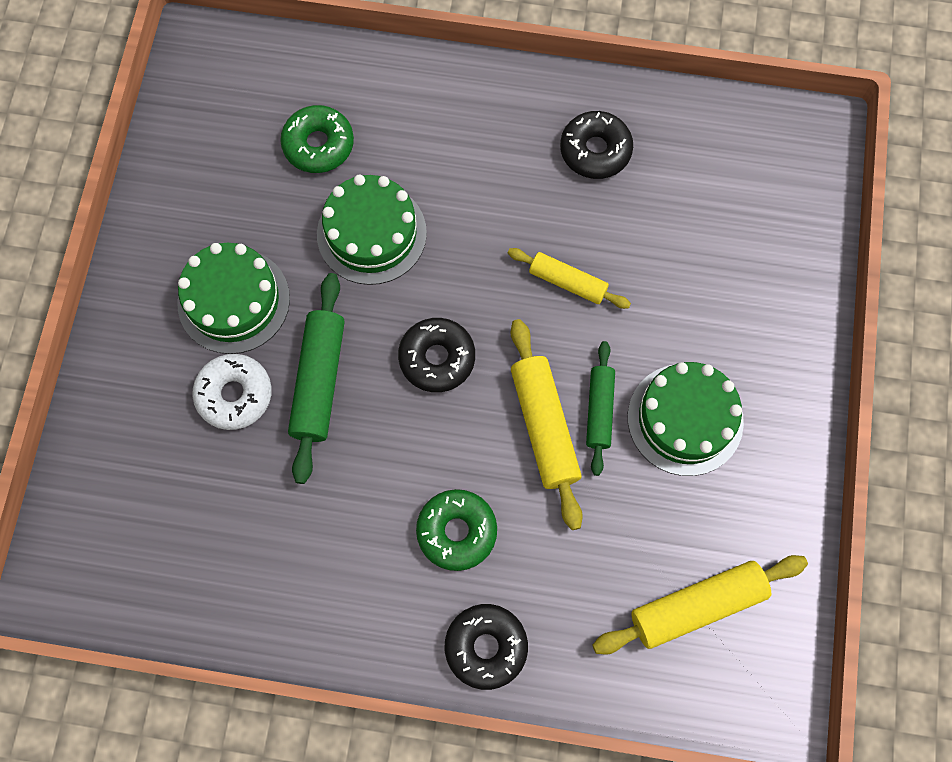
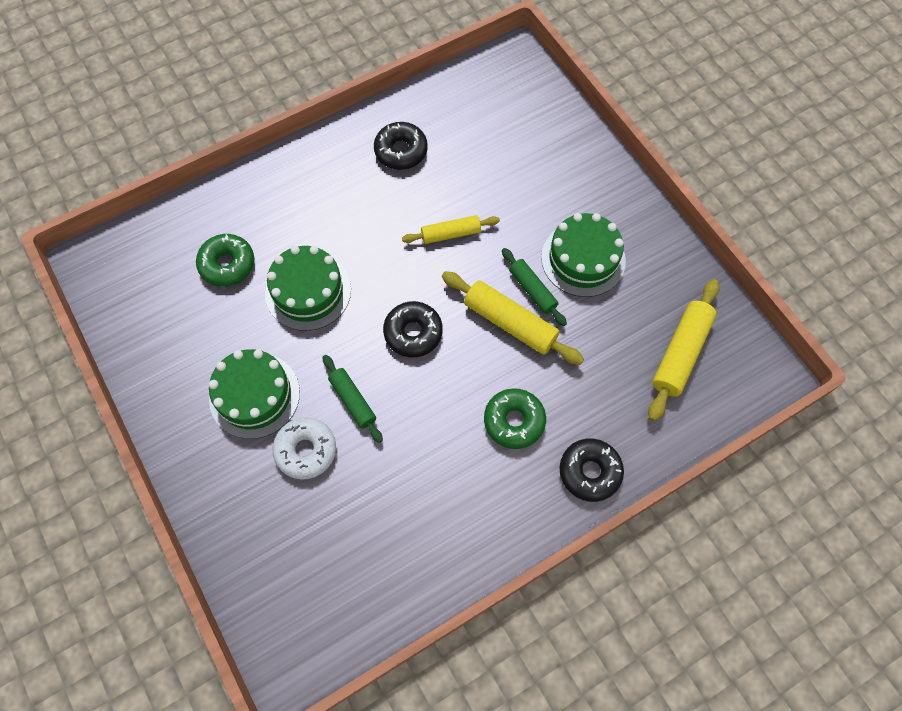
camera: 40 degrees left, 5 degrees down
(319, 381) = (353, 401): green rolling pin -> green rolling pin, size x0.63

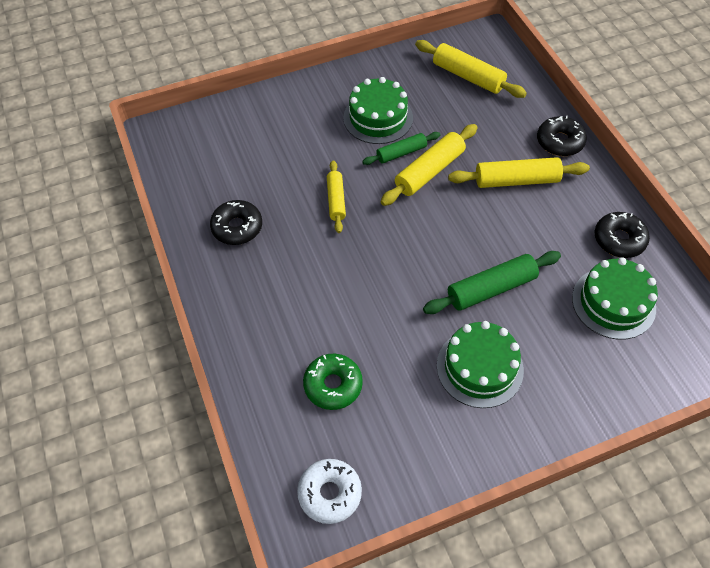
camera: 80 degrees left, 10 degrees down
(306, 450) = (536, 329): white donut -> white donut (330, 493)
(308, 291) = (376, 315): green cake -> green cake (613, 303)
(353, 401) = (491, 289): green rolling pin -> green rolling pin, size x1.58
(413, 333) = (430, 238): black donut -> black donut (619, 240)
(514, 421) = (516, 180): green donut -> yellow rolling pin

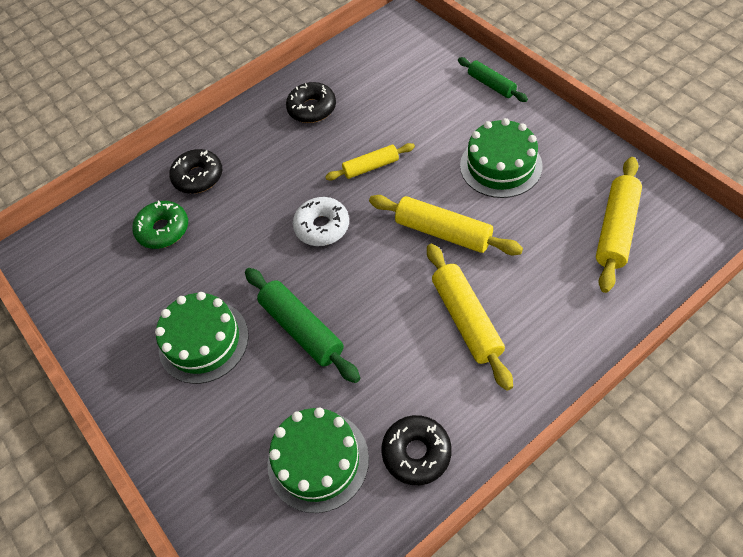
camera: 80 degrees right, 0 degrees up
(330, 493) = (63, 259): white donut -> white donut (322, 227)
(401, 153) = (458, 200): green rolling pin -> green rolling pin (491, 85)
(560, 142) = (554, 354): black donut -> black donut (198, 177)

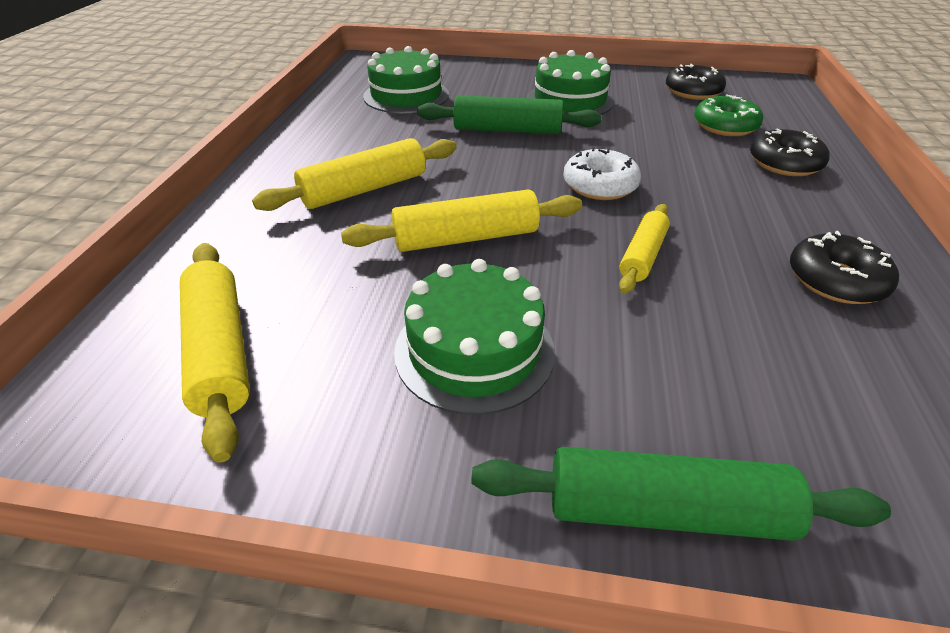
camera: 130 degrees right, 15 degrees down
(416, 453) = (336, 120): black donut -> black donut (692, 91)
(466, 319) = (364, 189): yellow rolling pin -> yellow rolling pin turned 60 degrees counterclockwise
(491, 85) = (665, 509): green rolling pin -> green rolling pin, size x1.58

